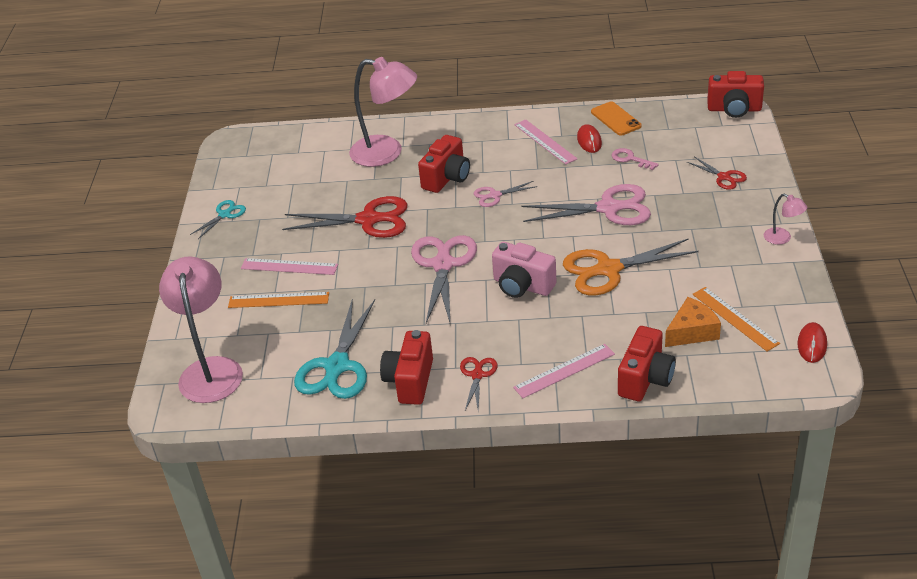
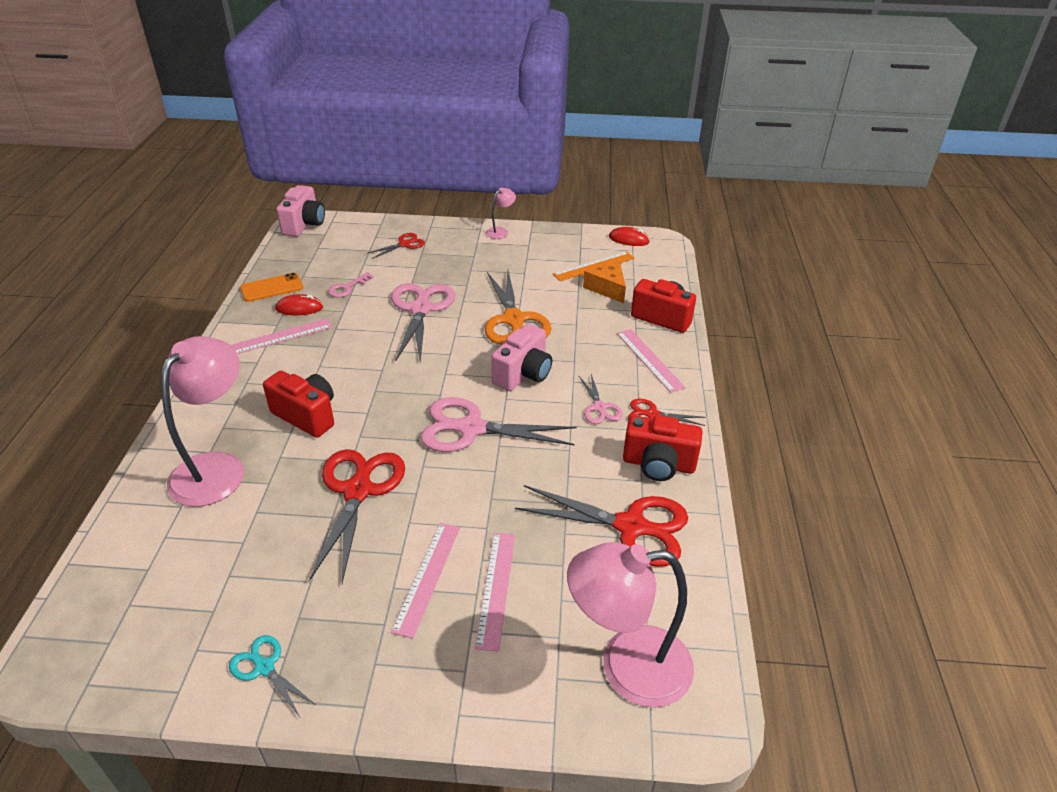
camera: 90 degrees left, 0 degrees up
(278, 300) = (496, 588): orange ruler -> pink ruler
(337, 366) = (631, 526): turquoise scissors -> red scissors
(495, 195) = (361, 380): pink scissors -> pink scissors (599, 407)
(734, 109) = (304, 225): red camera -> pink camera

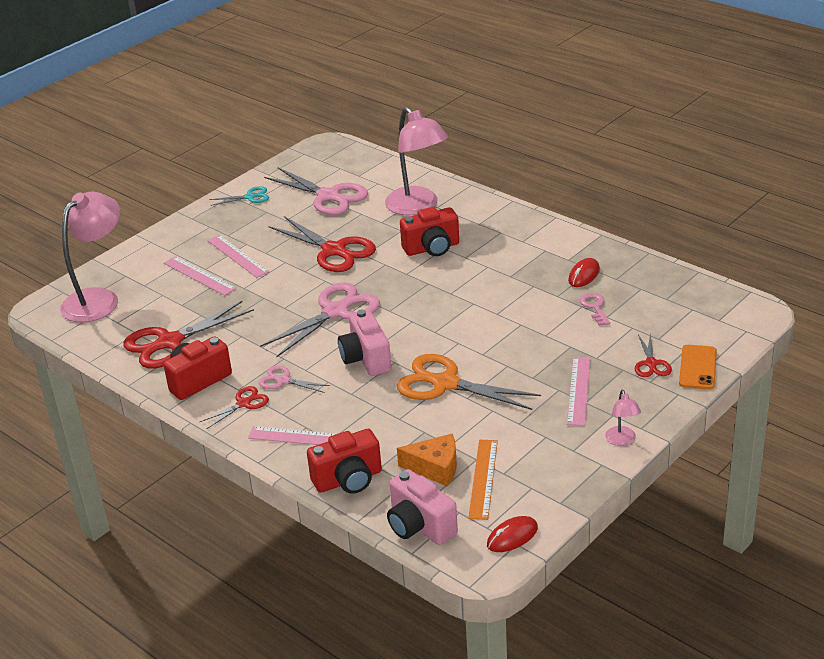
camera: 130 degrees right, 5 degrees down
(272, 288) = (633, 268): orange phone -> orange phone (698, 367)
(281, 336) = (547, 258): pink ruler -> pink ruler (578, 390)
(304, 225) = (751, 312): pink camera -> pink camera (419, 526)
(420, 309) = (517, 337): pink scissors -> pink scissors (328, 196)

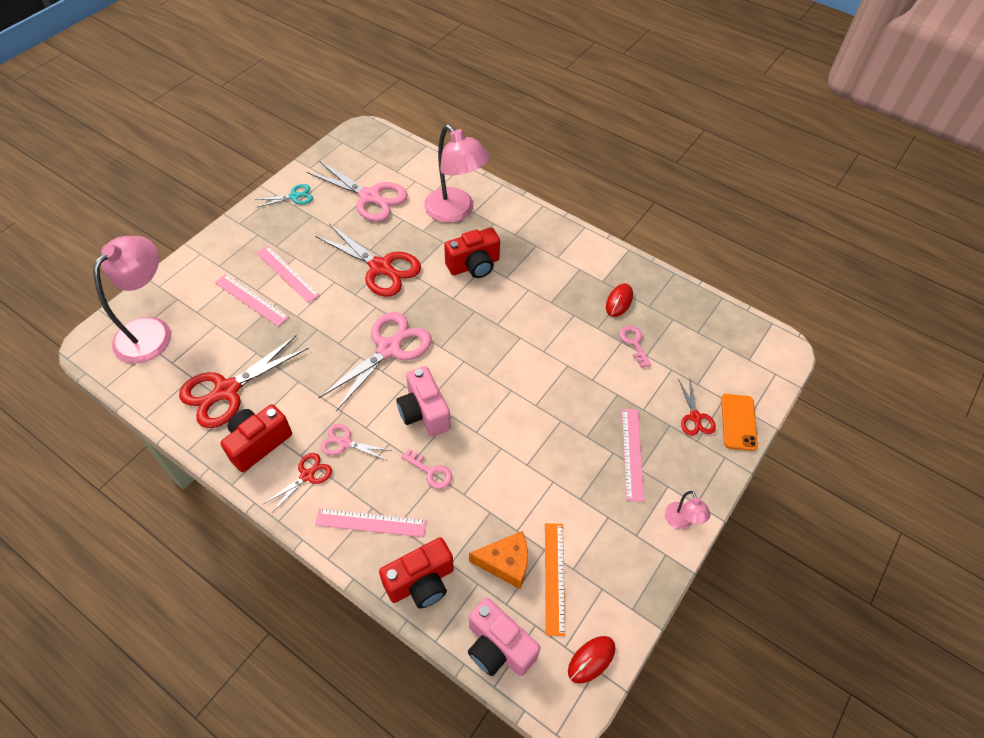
camera: 10 degrees left, 20 degrees up
(367, 402) = (430, 472): none -> pink key
(445, 383) = (504, 445): orange scissors -> none

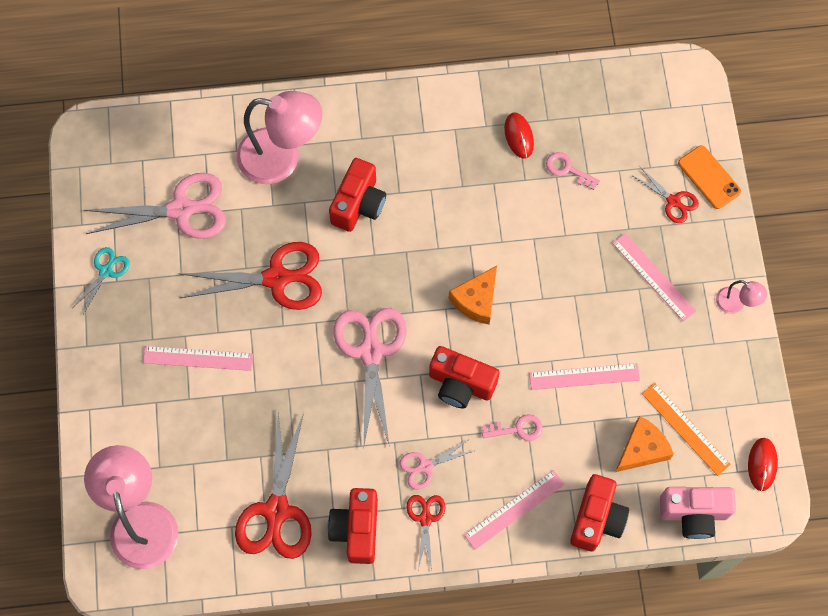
camera: 40 degrees left, 15 degrees up
(251, 299) = (195, 412): pink ruler -> pink ruler (584, 376)
(424, 412) = (461, 384): pink camera -> red camera
(489, 371) = (476, 300): none -> orange cheese

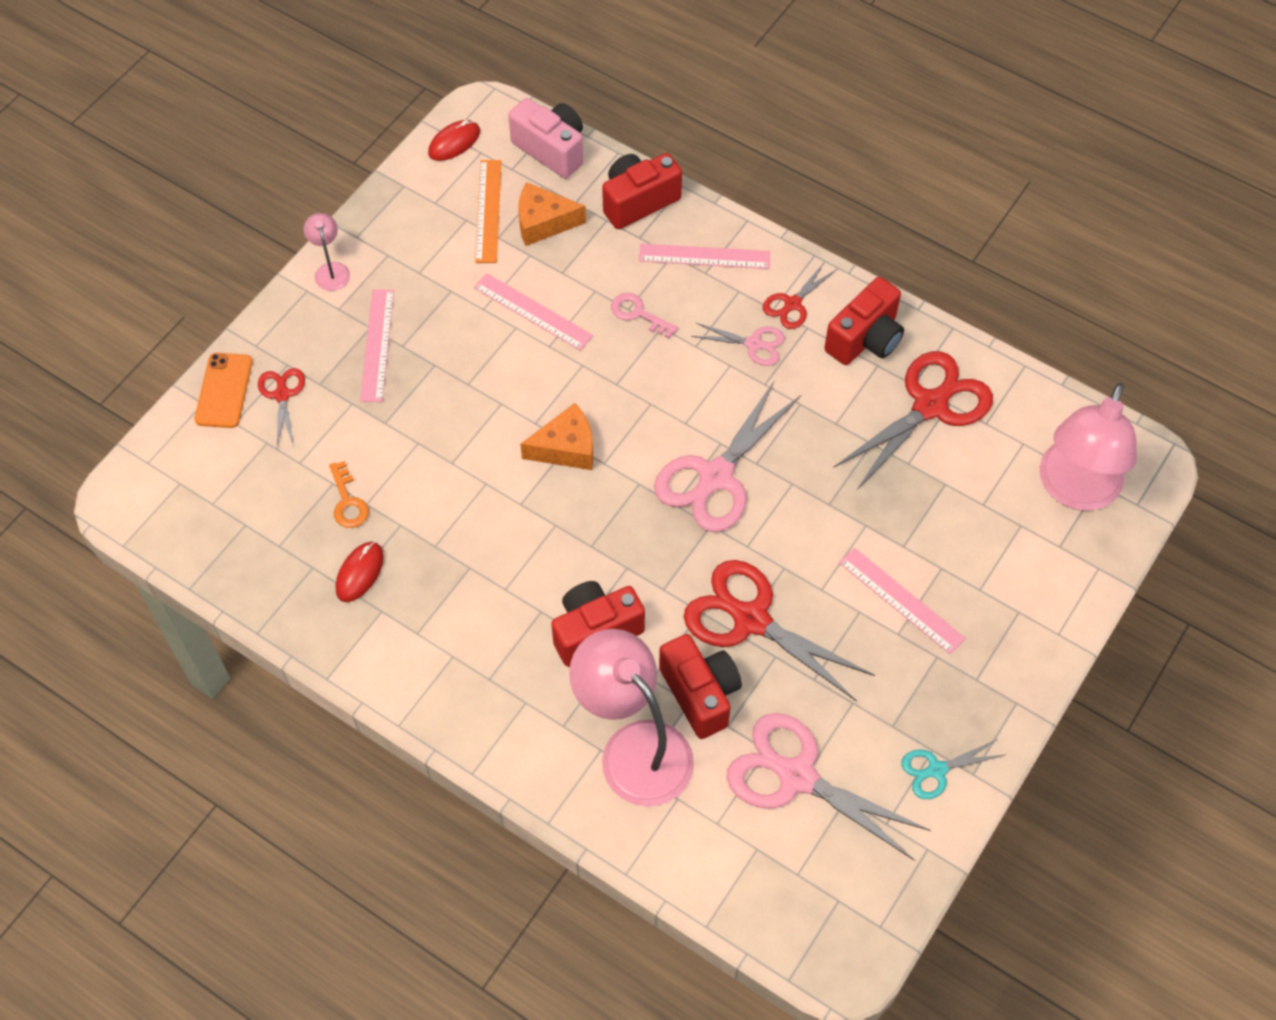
camera: 140 degrees left, 10 degrees down
(461, 384) = (654, 386): red camera -> red camera (700, 694)
(568, 169) = (347, 501): pink key -> orange key

